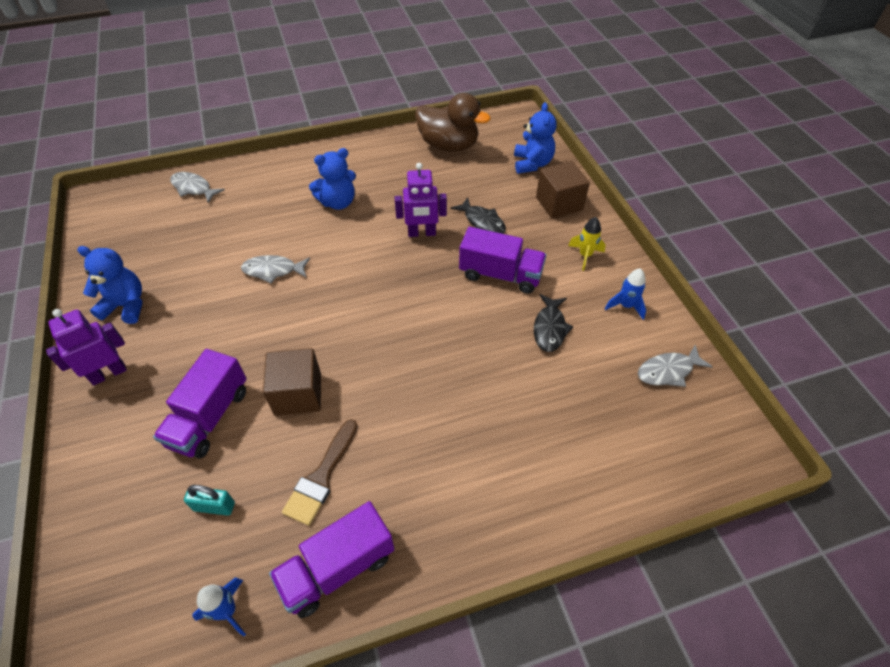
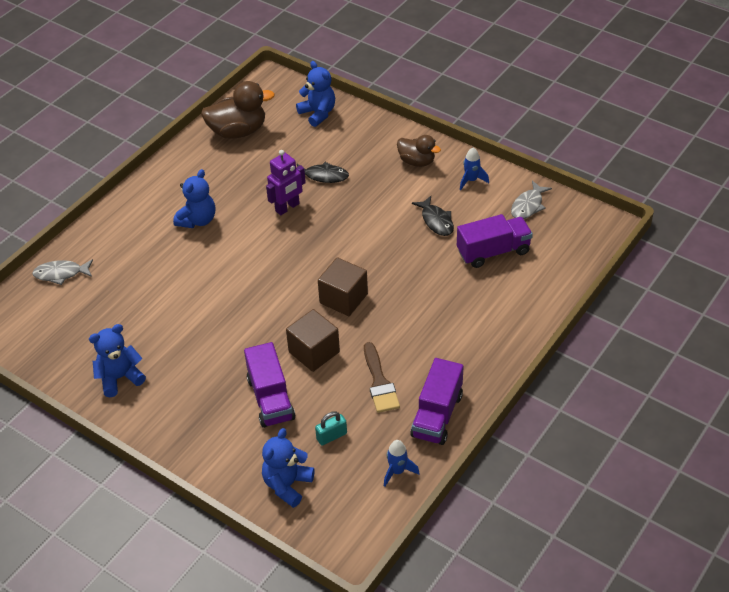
camera: 35 degrees left, 5 degrees down
(108, 373) = (165, 420): purple robot -> none
(117, 532) = (287, 485): none -> blue teddy bear
(273, 270) = (205, 293): grey fish -> none
(500, 275) = (372, 205): purple truck -> purple truck (493, 252)
(559, 204) = (366, 134): brown cube -> brown cube (343, 298)
(585, 255) = (417, 161): yellow rocket -> brown duck

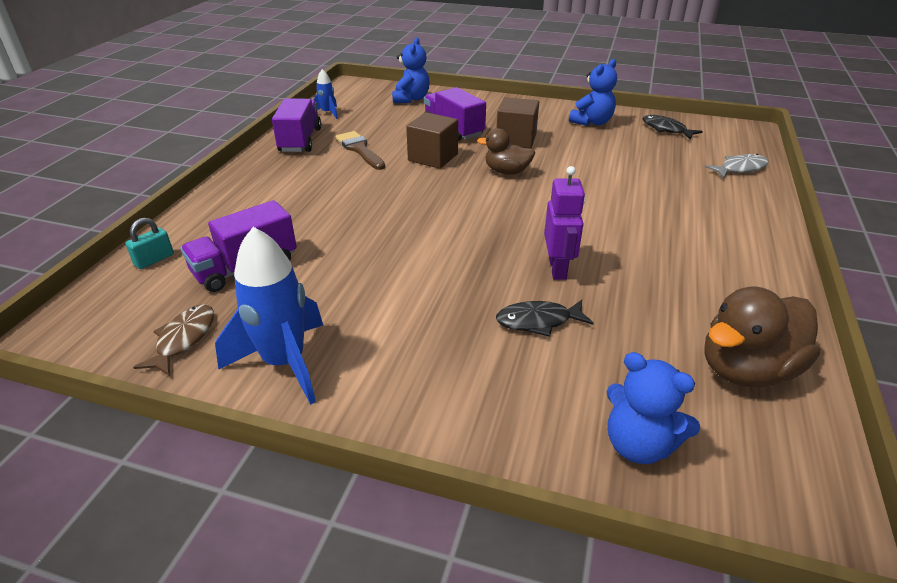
camera: 160 degrees right, 10 degrees down
(197, 220) = (659, 235): blue teddy bear -> none
(287, 207) = (558, 269): purple robot -> purple robot turned 150 degrees clockwise
(331, 436) = (389, 120): turquoise padlock -> turquoise padlock (154, 260)
(343, 298) = (425, 196): brown cube -> brown cube (516, 139)
(417, 161) = (392, 379): brown duck -> brown duck (507, 171)
(436, 221) = (334, 290): black fish -> black fish (666, 129)
(471, 180) = (284, 363): blue rocket -> blue rocket, size x2.01
(528, 206) = (183, 339): grey fish -> brown fish

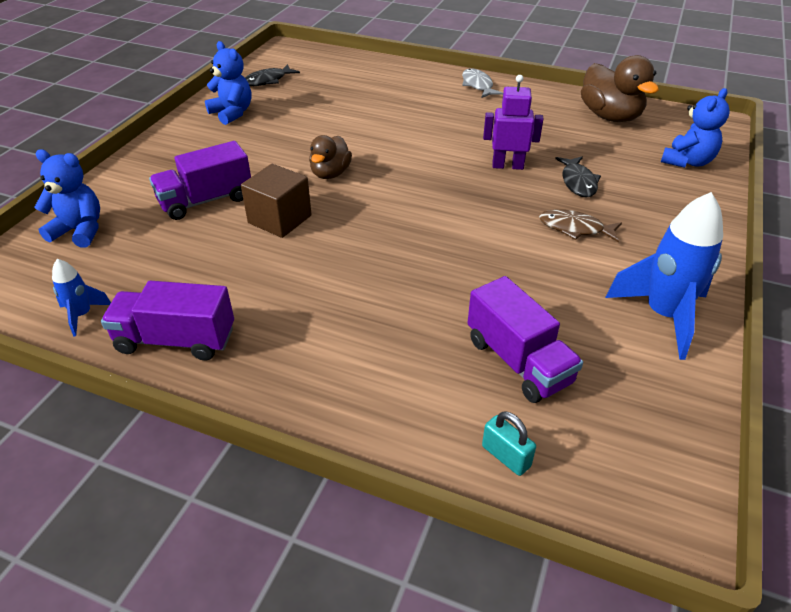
camera: 85 degrees left, 5 degrees up
(183, 339) = (650, 394): brown fish -> brown fish (575, 228)
(359, 149) = (234, 278): brown brush -> none
(516, 139) = (254, 161): brown cube -> none
(740, 168) = (356, 66): grey fish -> grey fish (478, 85)

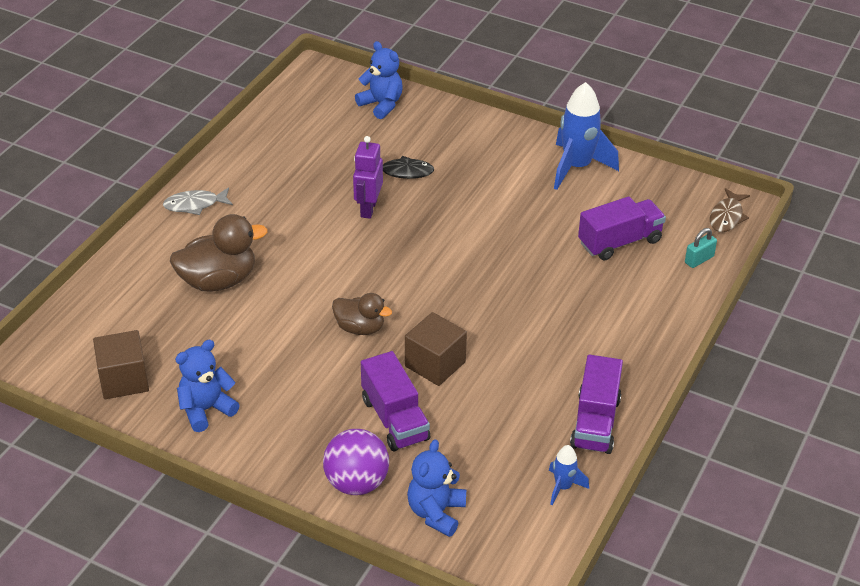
camera: 85 degrees left, 0 degrees up
(131, 186) = (356, 483): none -> purple ball
(268, 81) = (124, 380): black fish -> brown cube
(575, 228) = (471, 187): brown fish -> brown fish (727, 217)
(610, 116) = (290, 129): brown duck -> brown duck (218, 281)

